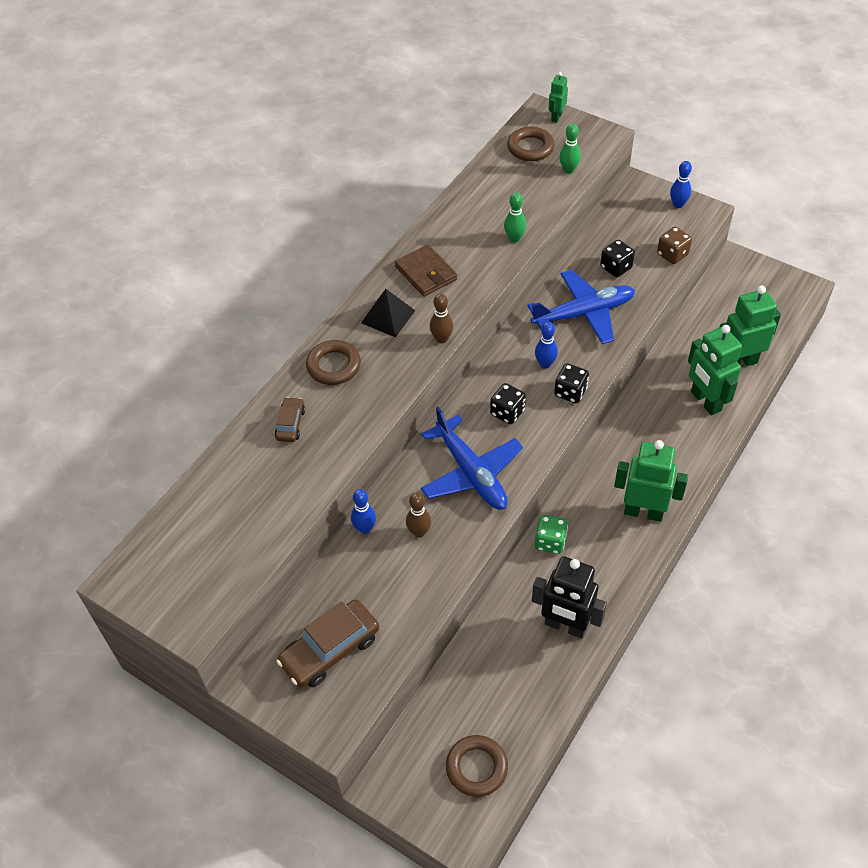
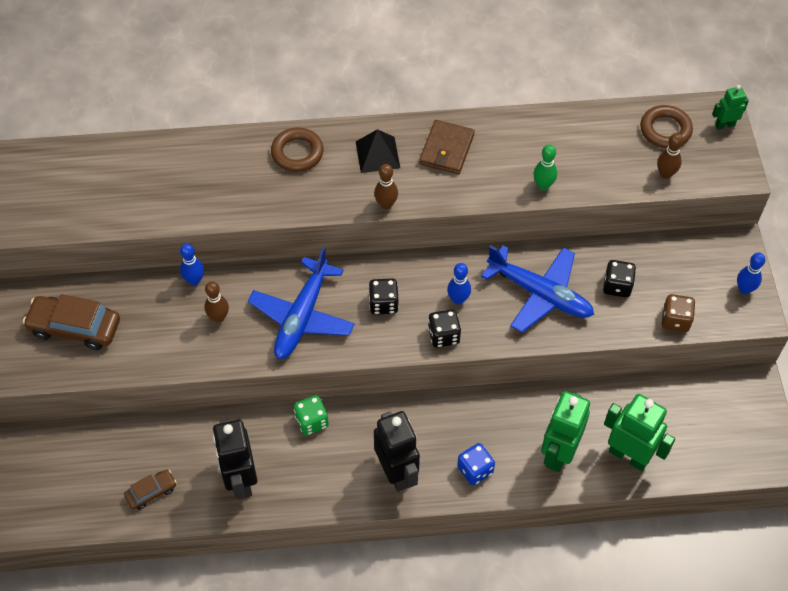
camera: 50 degrees right, 5 degrees up
(290, 424) = (219, 164): brown car -> brown car (151, 492)
(476, 768) = (75, 494): brown ring -> none
(568, 170) = (665, 174): green bowling pin -> brown bowling pin
(643, 512) = (397, 472): green robot -> black robot
(680, 460) = (475, 470): none -> blue dice

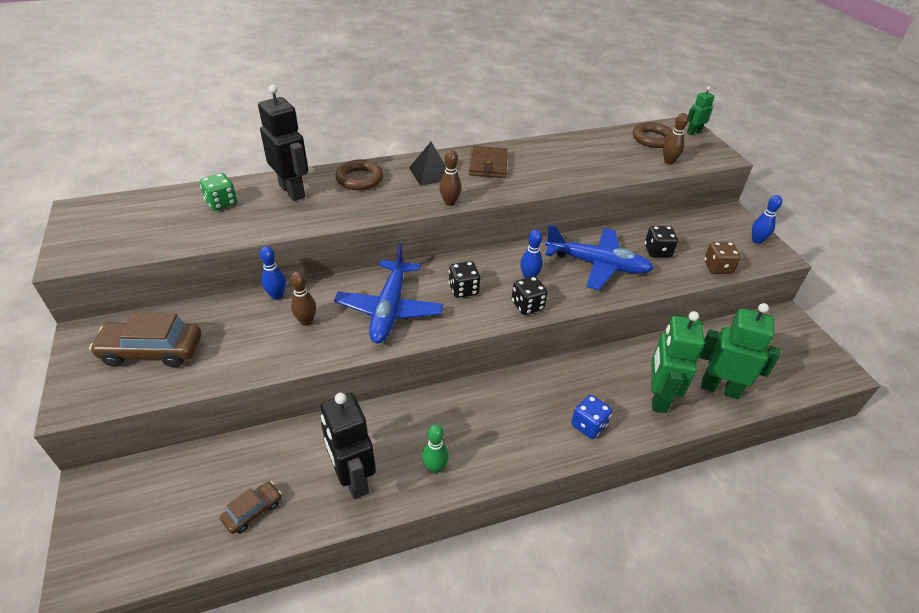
camera: 15 degrees left, 15 degrees down
(312, 421) = (415, 410): green dice -> green dice (221, 203)
(397, 472) = (514, 442): black robot -> black robot (292, 191)
(543, 185) = (577, 177): green bowling pin -> green bowling pin (435, 468)

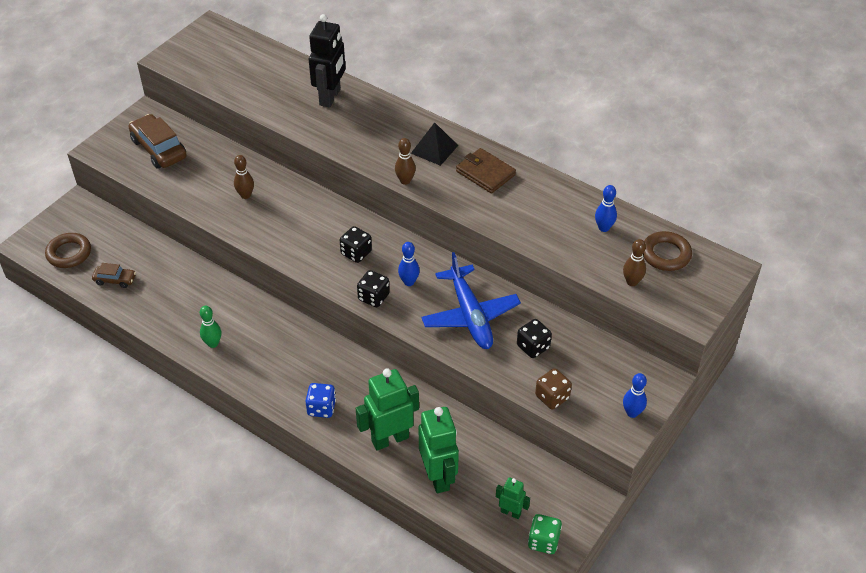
camera: 55 degrees right, 5 degrees up
(221, 203) = (281, 76): green dice -> green dice (543, 541)
(277, 295) = (255, 166): blue bowling pin -> blue bowling pin (604, 228)
(353, 479) = (171, 309): black robot -> none
(359, 179) = (383, 118): brown ring -> brown ring (69, 253)
(389, 309) = (296, 227): blue plane -> none
(488, 165) = (485, 173): brown wallet -> brown wallet turned 75 degrees clockwise
(693, 132) = (719, 279): green robot -> green robot (510, 512)

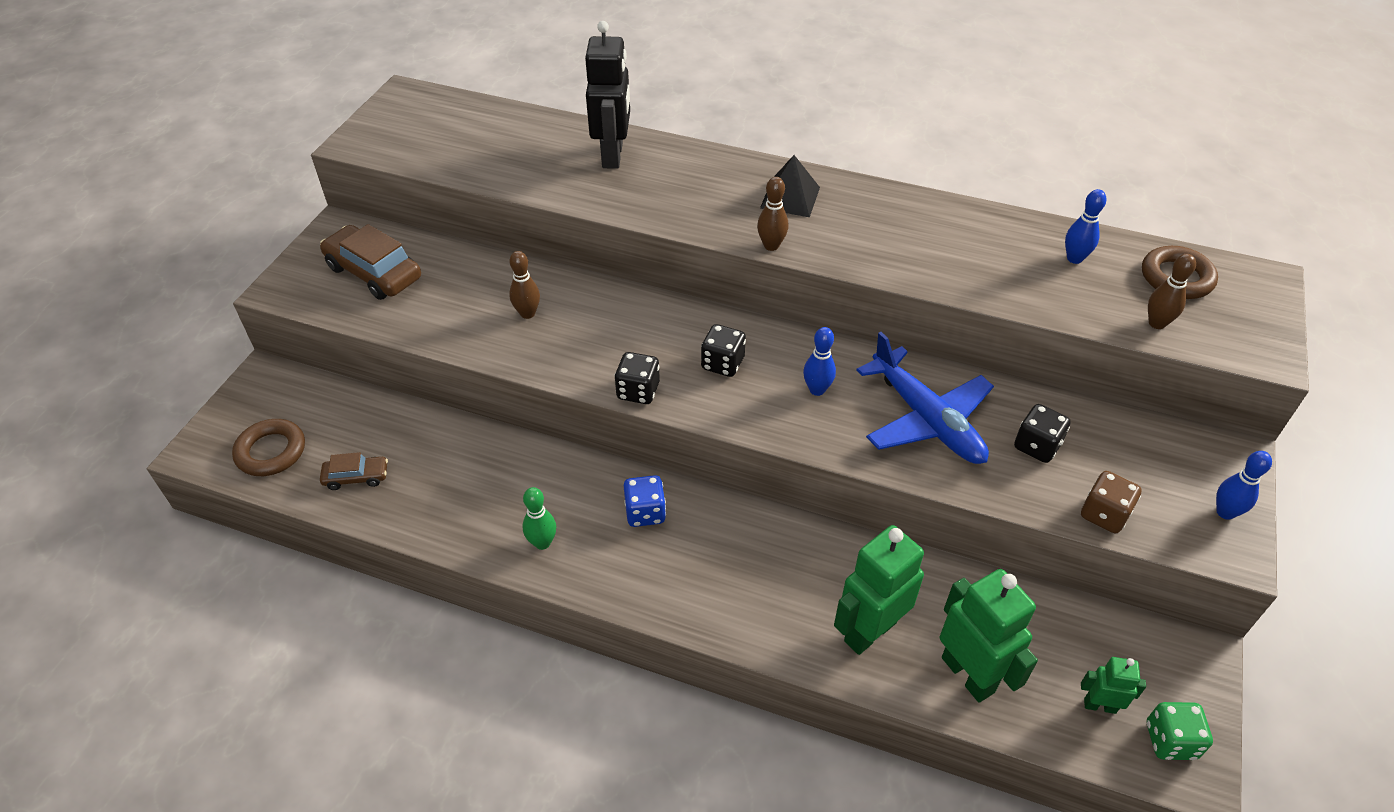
camera: 15 degrees left, 0 degrees up
(321, 408) = (747, 606): blue dice -> blue dice (645, 512)
(373, 297) = (777, 422): black dice -> black dice (638, 391)
(485, 173) = (876, 216): brown wallet -> none

